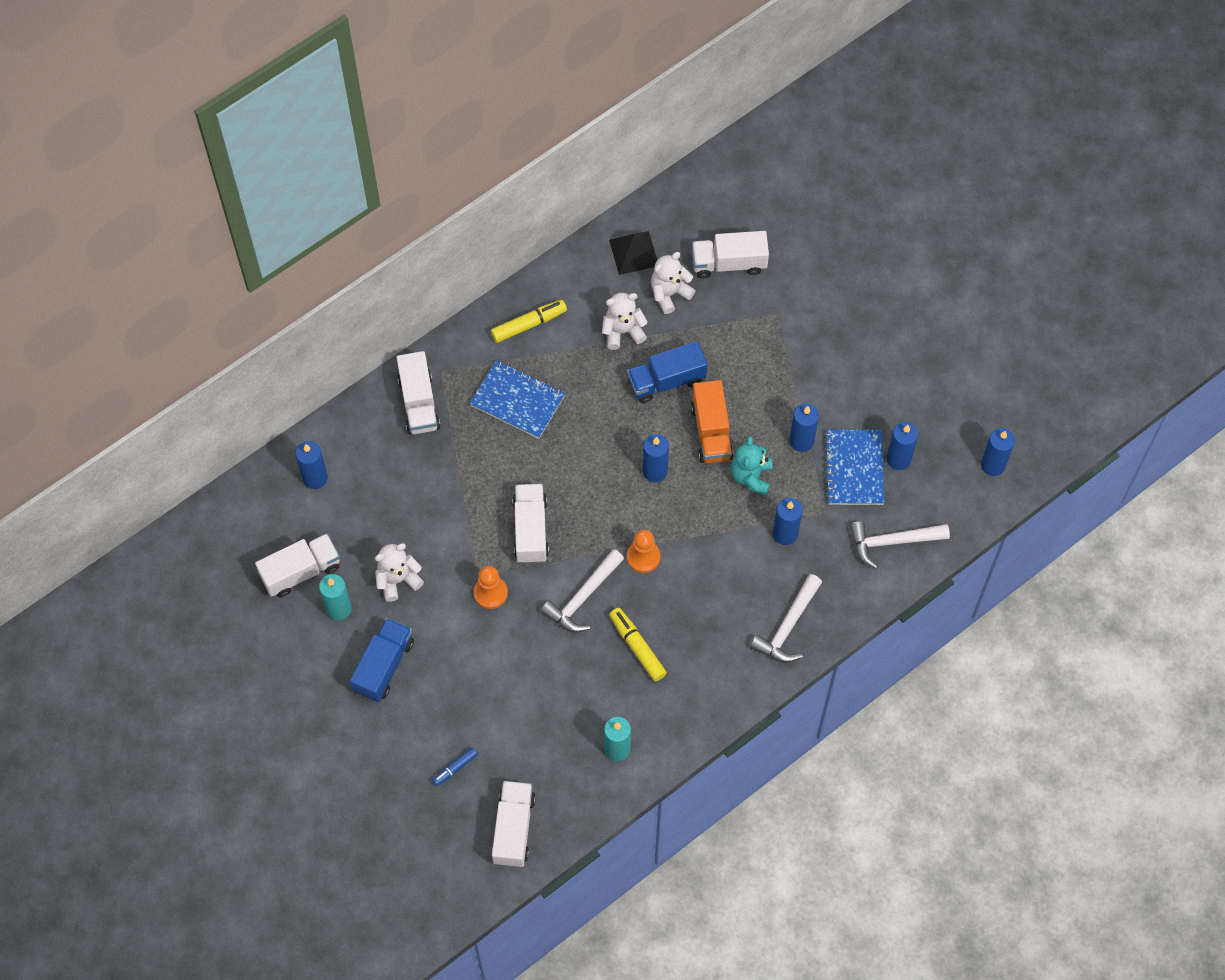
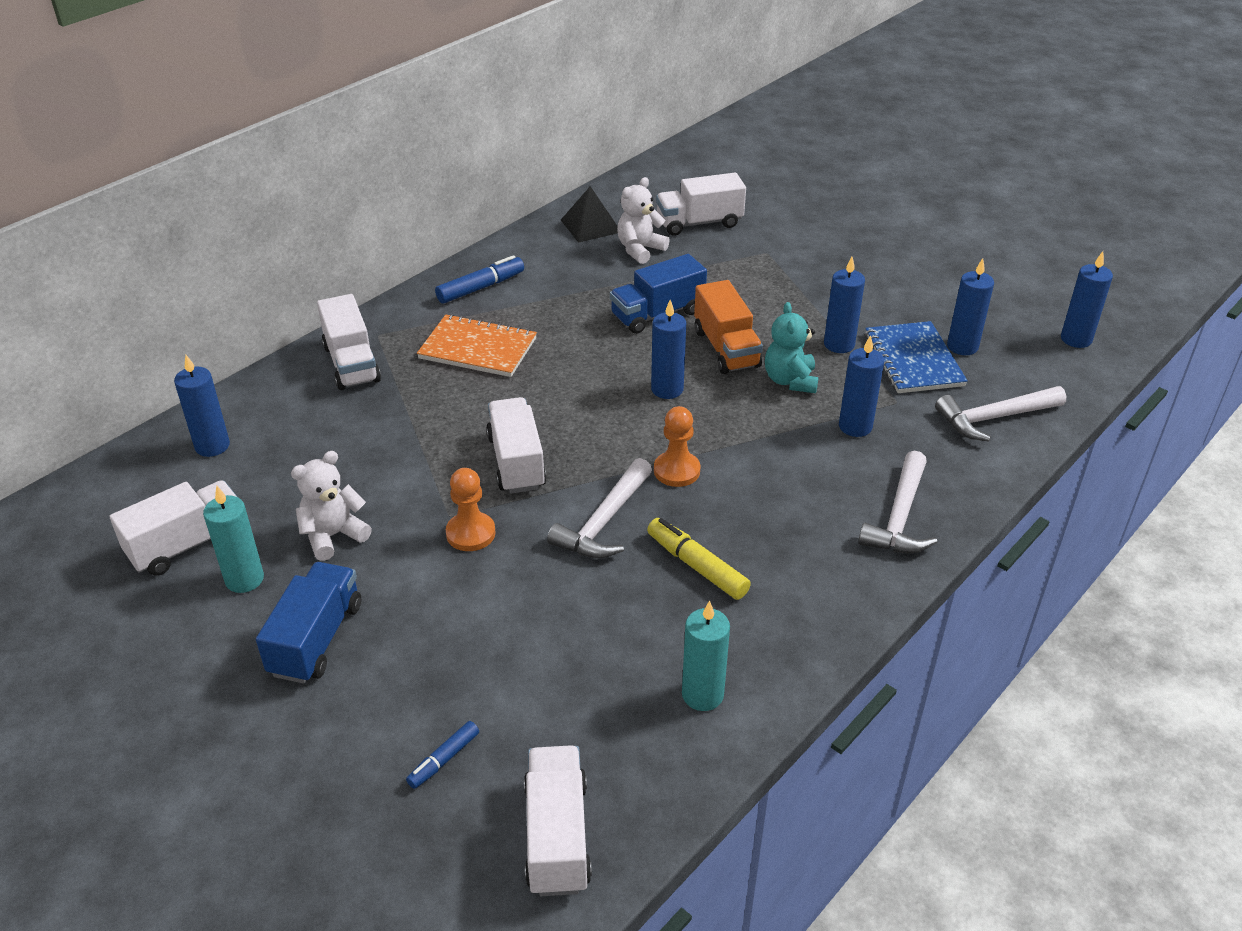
camera: 10 degrees left, 25 degrees down
(517, 401) = (478, 349): blue notebook -> orange notebook
(529, 324) = (481, 288): yellow marker -> blue marker
(623, 331) = (594, 282): white teddy bear -> none

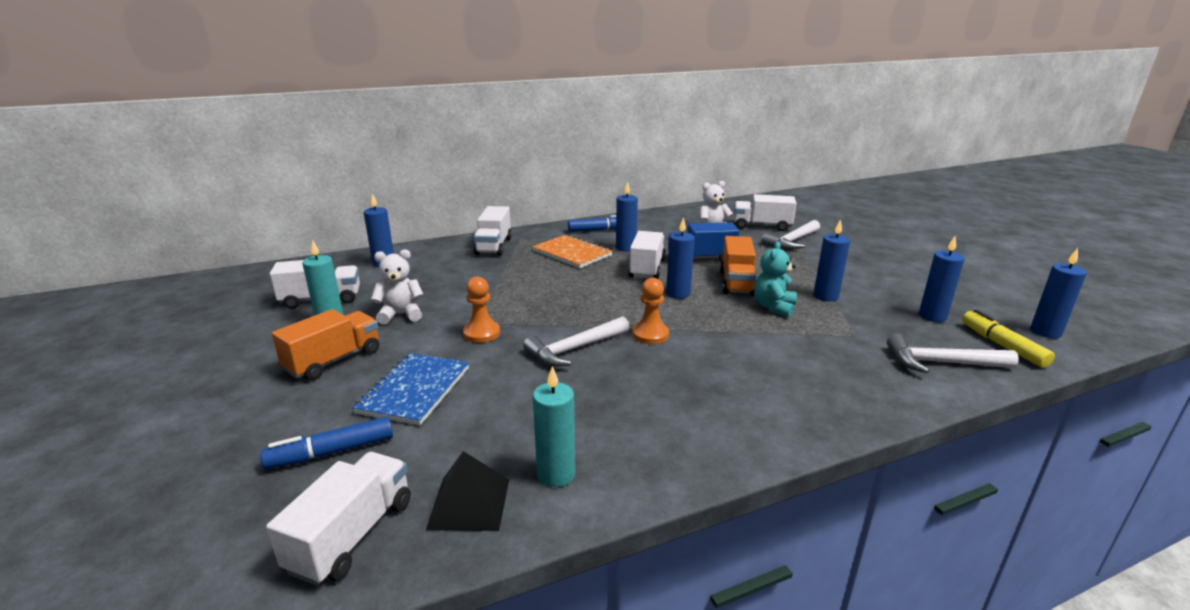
camera: 25 degrees right, 15 degrees down
(316, 639) = (334, 360): blue truck -> orange truck
(444, 759) = (331, 452): blue marker -> blue marker, size x1.64
(516, 462) = (545, 306): white truck -> white truck (647, 268)
(590, 226) = (689, 217): black pyramid -> black pyramid (469, 503)
(697, 566) = (621, 390): yellow marker -> yellow marker (1002, 345)
(855, 426) = (810, 341): blue candle -> blue candle (625, 248)
(900, 517) = (815, 404): white hammer -> white hammer (792, 241)
(913, 360) = (884, 315): blue notebook -> blue notebook (415, 390)

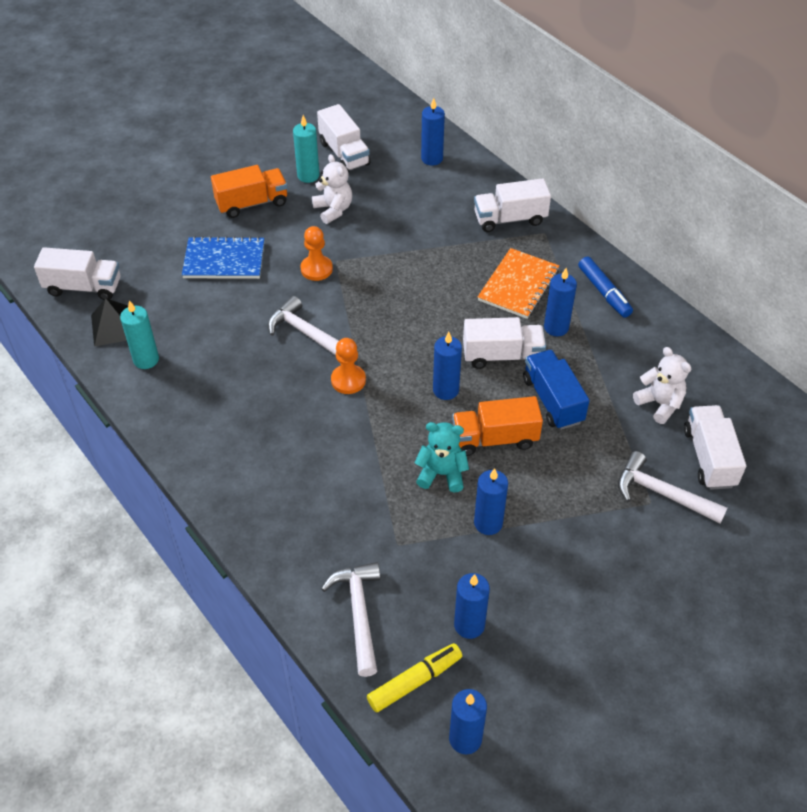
camera: 75 degrees right, 25 degrees up
(331, 452) = (149, 249): blue marker -> none
(334, 360) = (252, 203): orange truck -> orange truck turned 45 degrees counterclockwise

